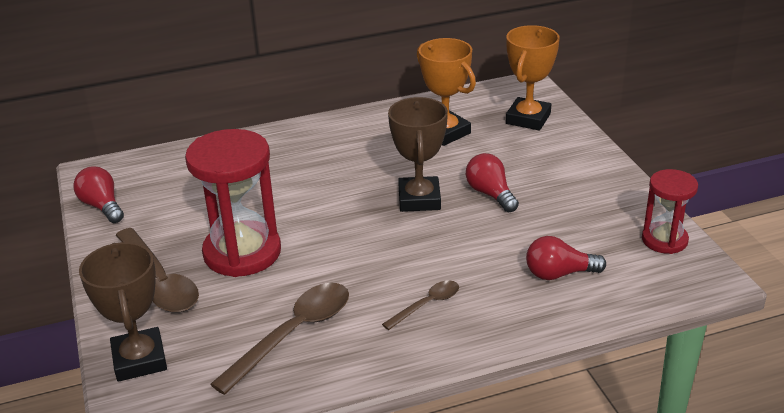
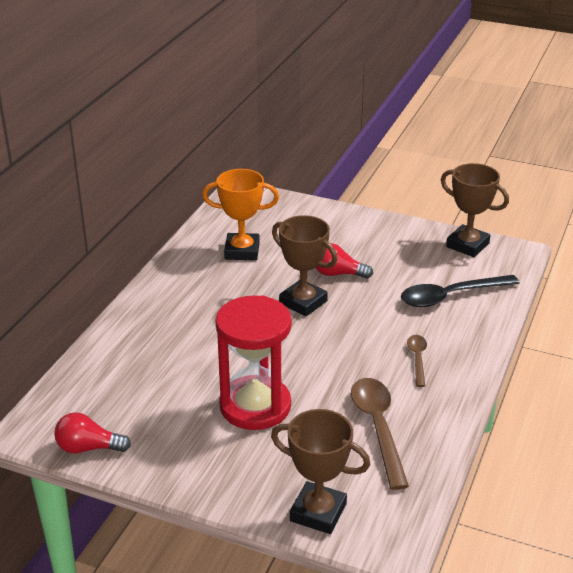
camera: 50 degrees left, 0 degrees up
(159, 281) = (235, 461): brown spoon -> none
(528, 119) = (277, 214): orange trophy -> none
(559, 274) = (451, 296): red light bulb -> black spoon
(664, 240) = (467, 245): red hourglass -> brown trophy

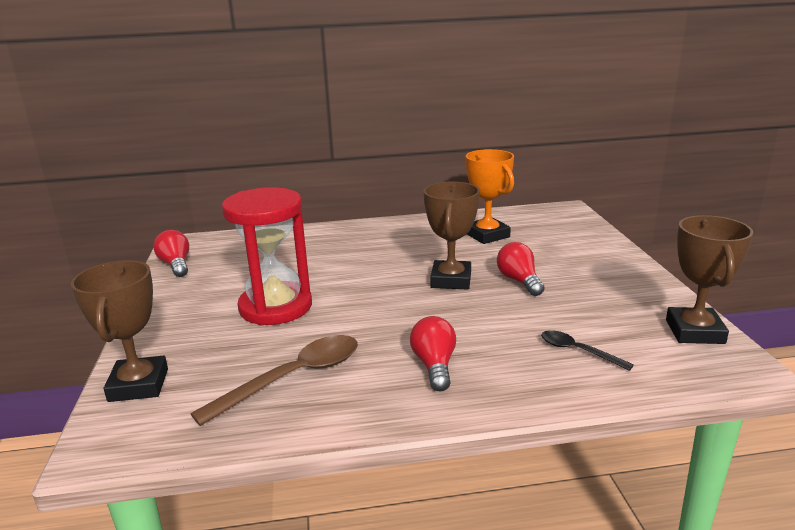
camera: 60 degrees right, 10 degrees down
(417, 359) = (434, 365): brown spoon -> red light bulb
(451, 296) = (578, 351): black spoon -> black spoon, size x0.54

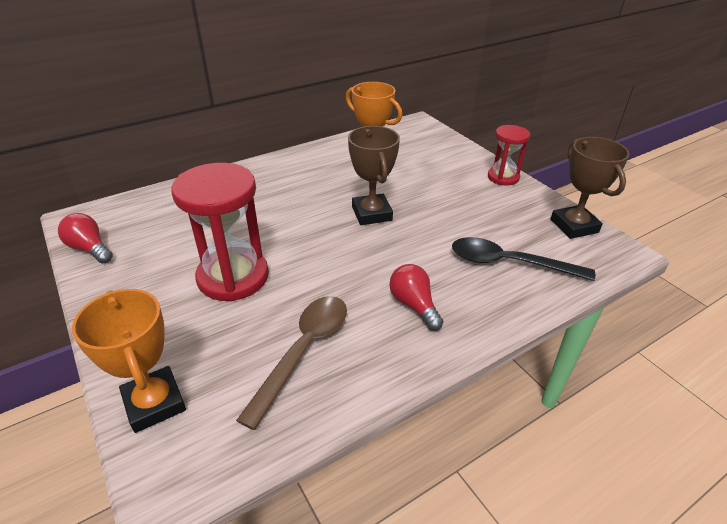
camera: 25 degrees left, 15 degrees up
(138, 385) = (154, 403): brown trophy -> orange trophy
(519, 281) = (426, 204): red light bulb -> none
(578, 351) = (509, 263): black spoon -> black spoon, size x1.84
(634, 271) = (503, 177): none -> red hourglass

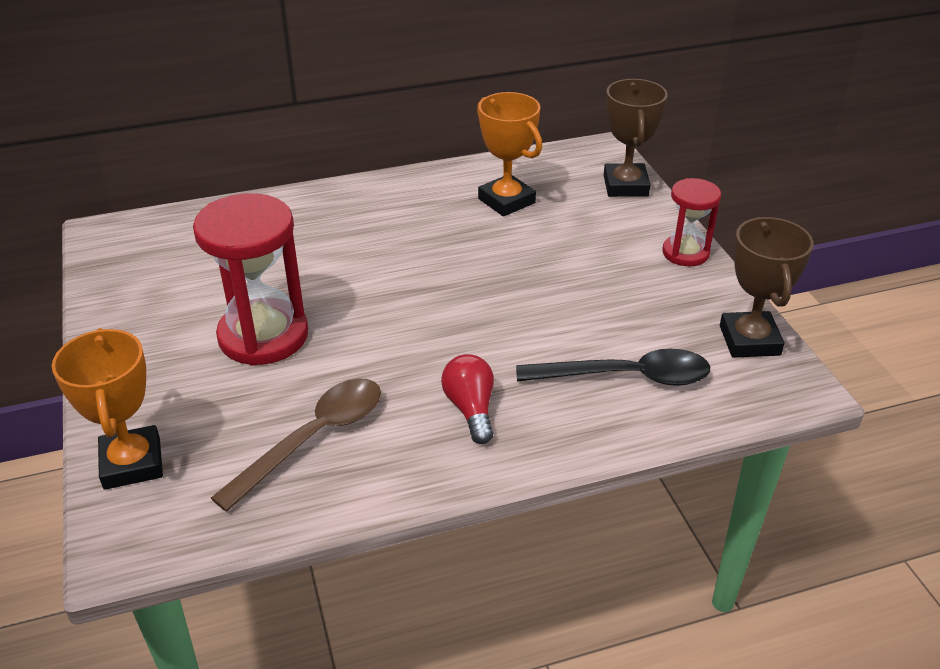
camera: 15 degrees right, 0 degrees up
(90, 249) = (109, 273): red light bulb -> none
(372, 213) = (471, 279): brown trophy -> brown trophy (625, 186)
(509, 263) = (626, 377): black spoon -> black spoon turned 150 degrees clockwise

